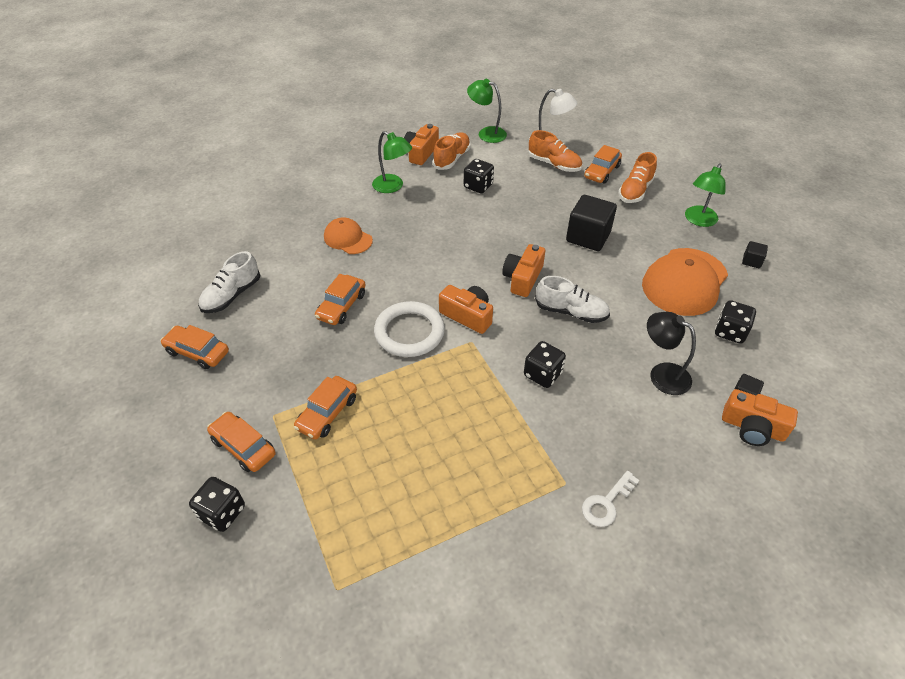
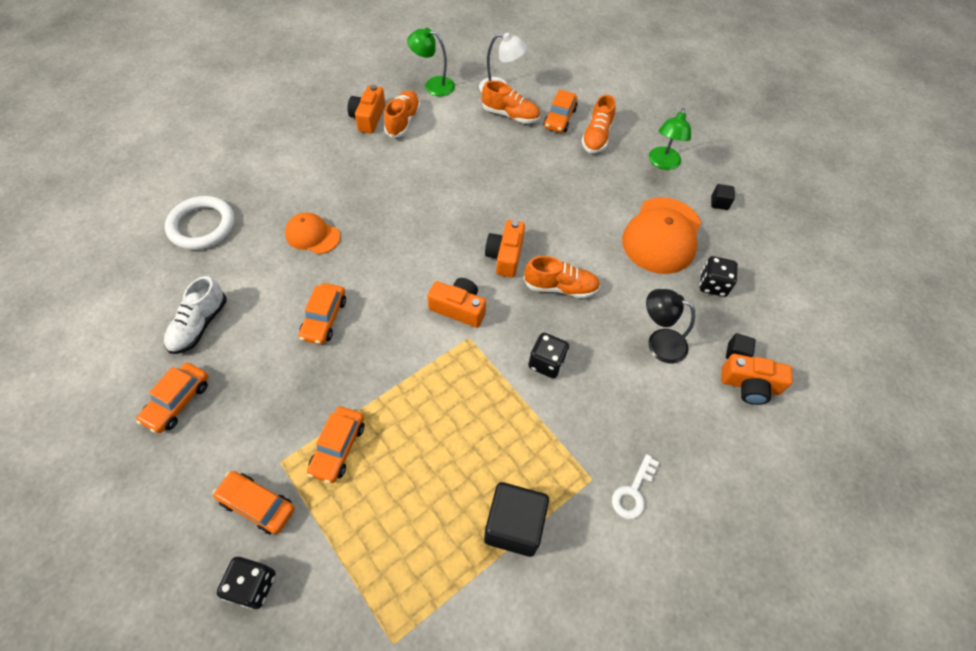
camera: 15 degrees left, 10 degrees up
(197, 352) = (178, 401): orange car -> orange car turned 75 degrees counterclockwise
(393, 186) = (347, 164): green lamp -> none
(409, 332) = (403, 338): white ring -> white ring (202, 226)
(478, 186) = (437, 152): black dice -> none
(571, 312) = (560, 287): white shoe -> orange shoe
(588, 237) = (560, 197): black cube -> black cube (514, 525)

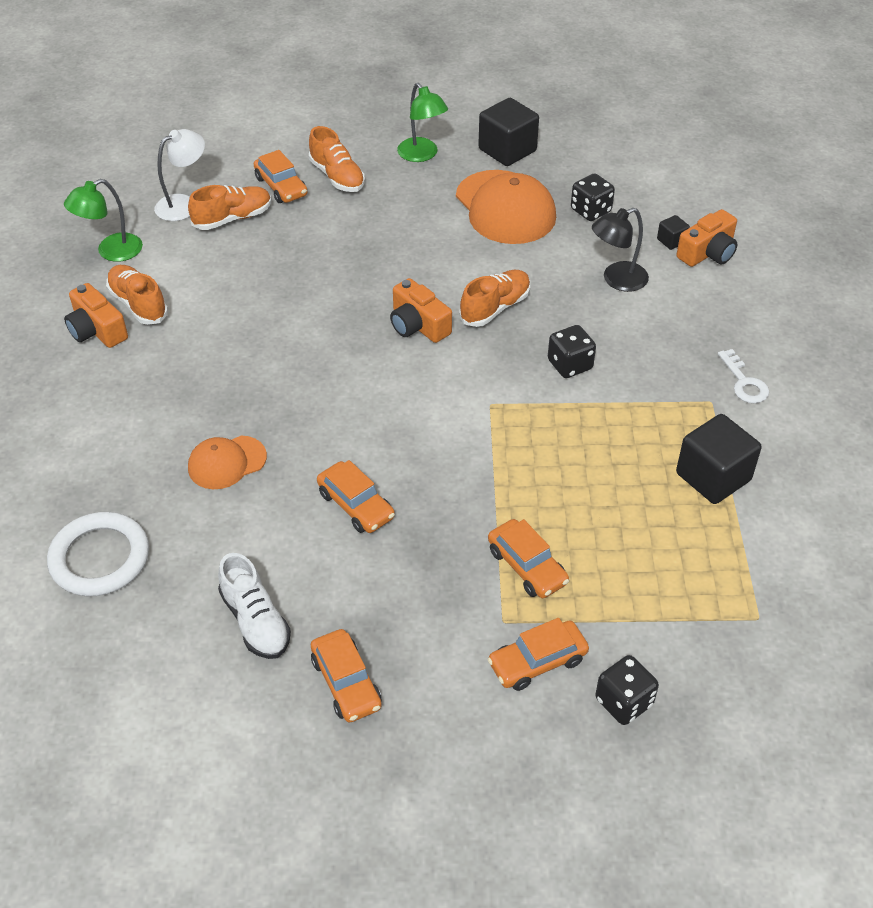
camera: 50 degrees left, 10 degrees down
(459, 308) = (447, 393): orange camera -> none
(719, 203) = (507, 150): black cube -> black cube, size x2.12

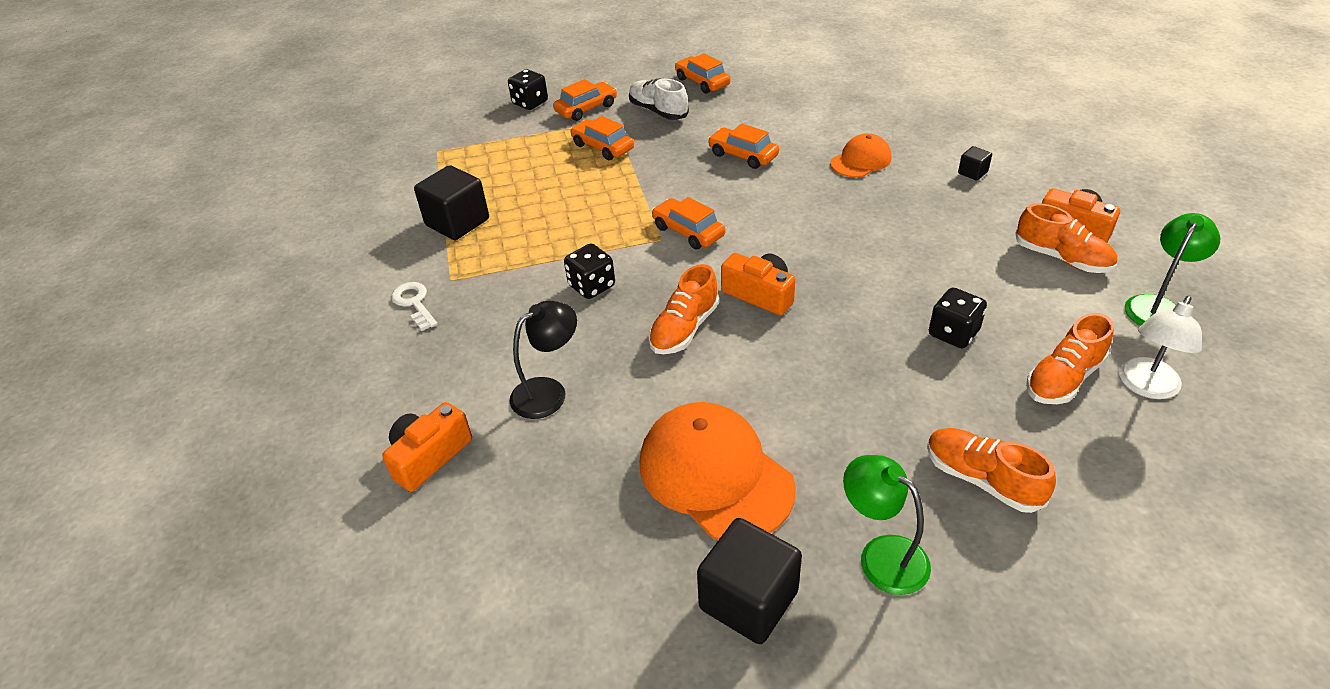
camera: 170 degrees right, 5 degrees down
(100, 558) = (902, 100): white ring -> none
(255, 621) = (775, 94): white shoe -> white shoe (658, 111)
(281, 186) = (1046, 443): orange car -> orange car (688, 231)
(590, 211) = (592, 495): black dice -> black dice (953, 333)
(671, 241) = (477, 466): black cube -> black cube (972, 173)

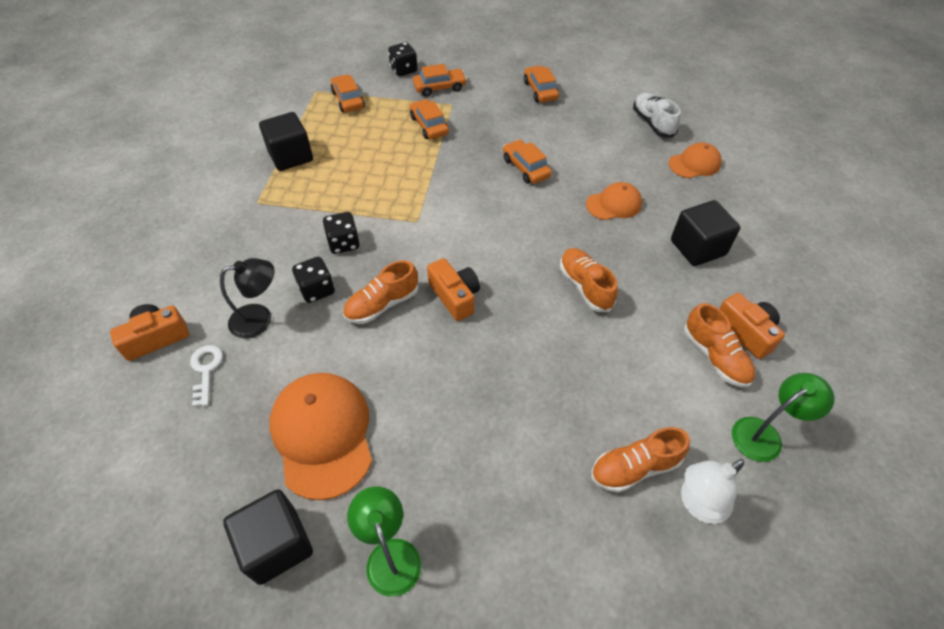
camera: 20 degrees right, 10 degrees up
(414, 303) = (223, 213): white key -> white key (206, 370)
(658, 111) = (489, 107): white shoe -> white shoe (652, 123)
(688, 231) = (440, 222): orange car -> orange car (348, 100)
(912, 103) = (694, 164): none -> orange cap
(953, 333) = (576, 390): black dice -> black dice (317, 290)
(972, 173) = (697, 248): black cube -> black cube, size x2.12
(982, 479) = (507, 527): orange shoe -> orange shoe (585, 286)

